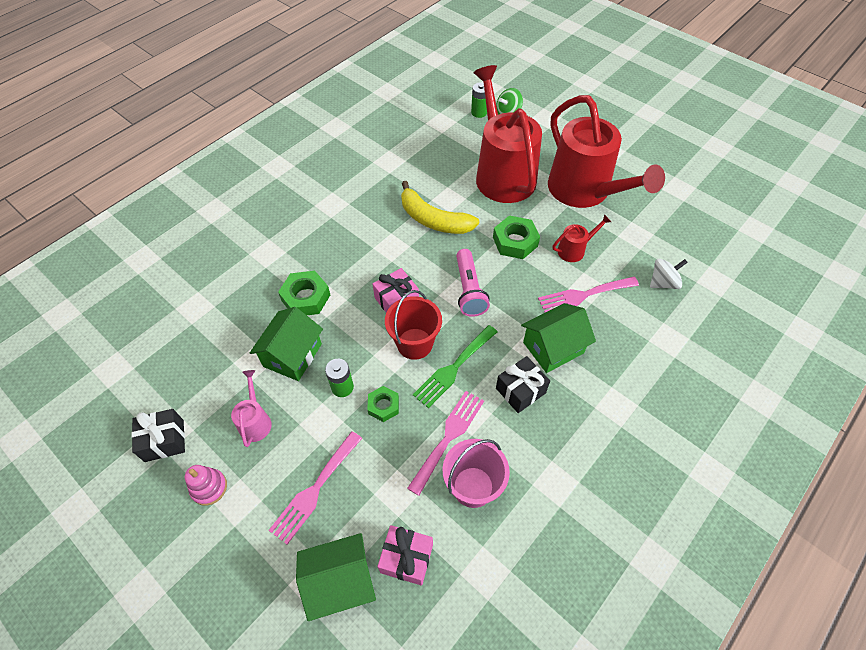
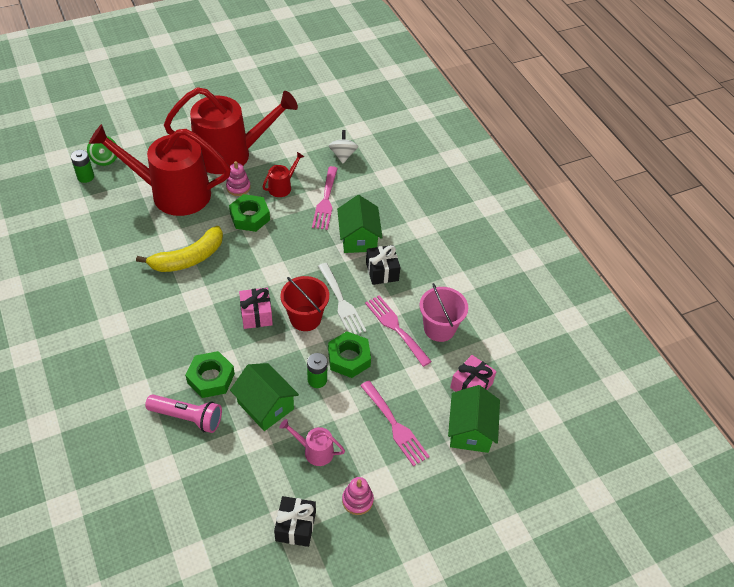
camera: 70 degrees left, 5 degrees down
(383, 406) = (349, 358): green nut -> green nut, size x1.59
(453, 368) = (341, 302): green fork -> white fork
(469, 290) = (277, 264): pink flashlight -> pink flashlight (187, 417)
(546, 216) = (238, 187): none -> pink stacking toy
(574, 250) = (282, 187): red watering can -> red watering can turned 45 degrees clockwise

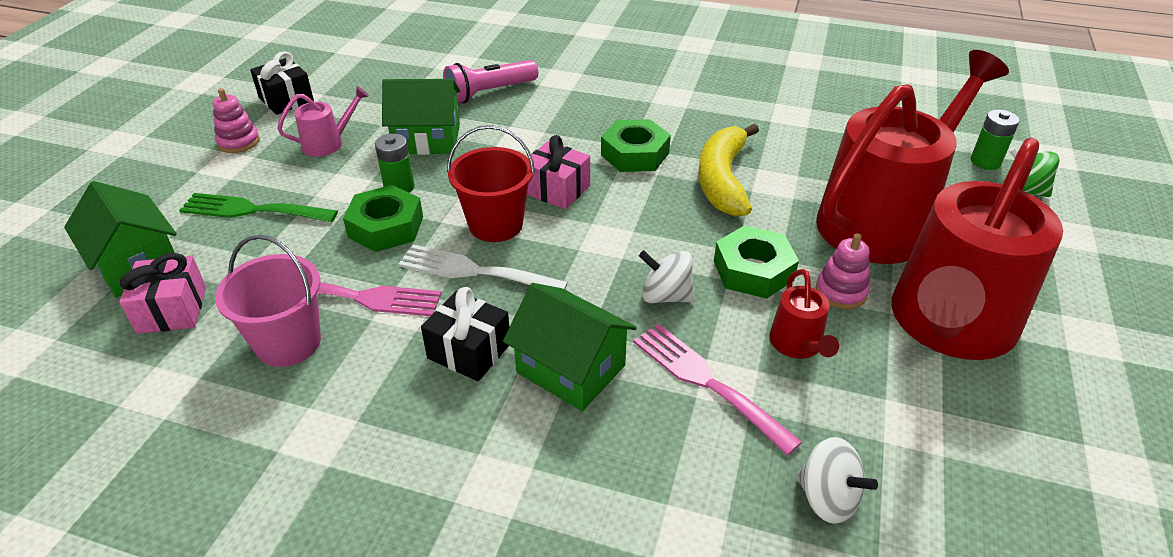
camera: 135 degrees right, 10 degrees down
(211, 378) = (514, 122): green nut -> green nut (635, 154)
(293, 234) = (665, 296): none -> white spinning top
(395, 426) = (252, 210): pink fork -> green fork

